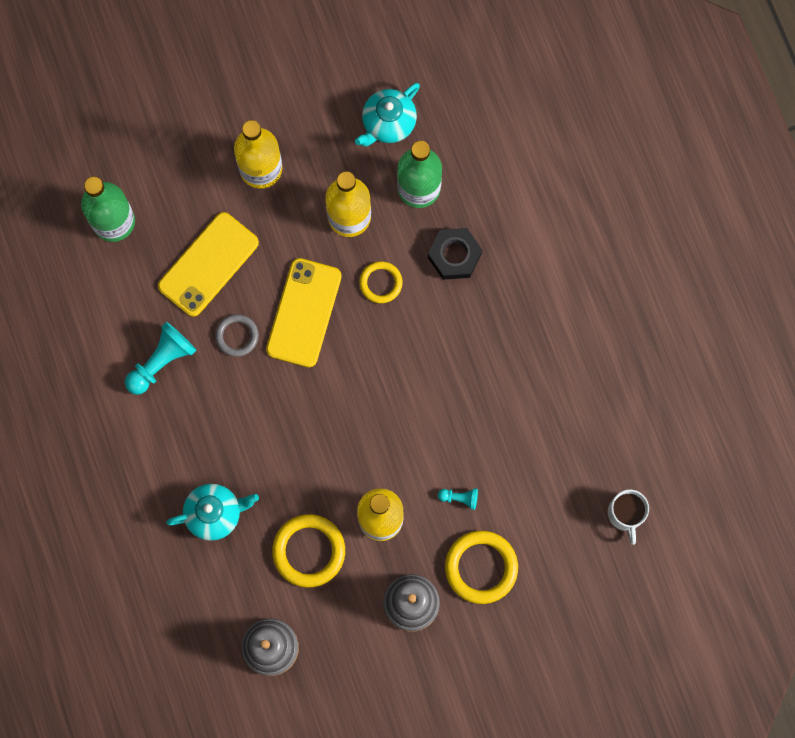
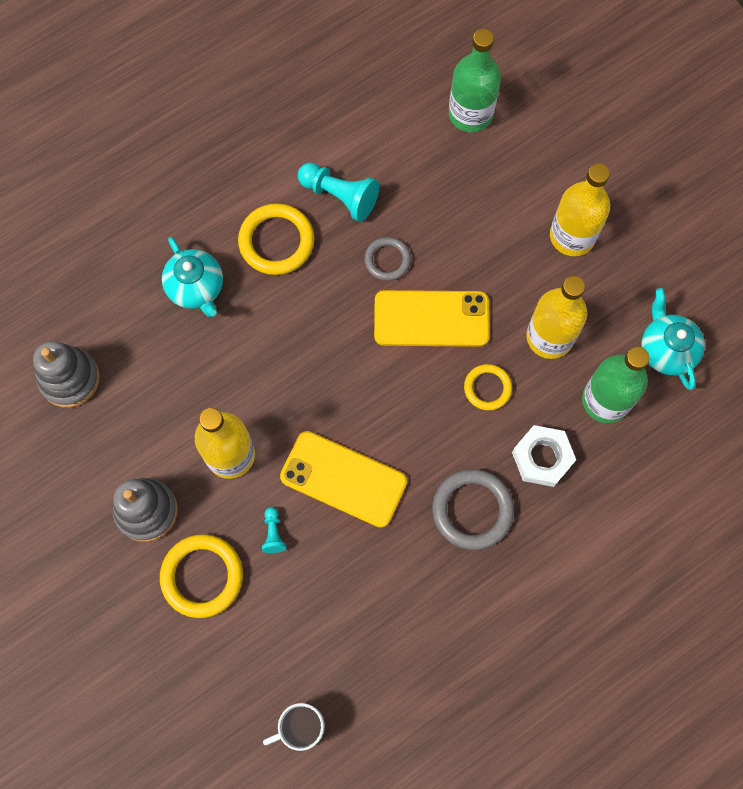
camera: 75 degrees right, 5 degrees down
(208, 264) = (454, 213): yellow phone -> yellow phone (343, 479)
(309, 551) = (179, 390): yellow ring -> yellow ring (276, 241)
(388, 123) = (666, 349): turquoise teapot -> turquoise teapot turned 45 degrees clockwise
(454, 255) = (542, 458): black nut -> white nut
(484, 326) = (472, 510): none -> grey ring

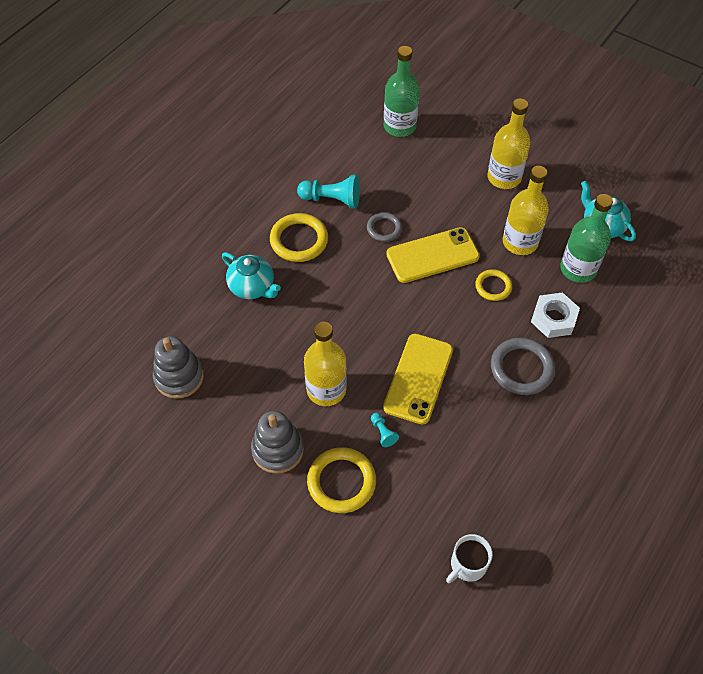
camera: 20 degrees left, 15 degrees down
(343, 479) = (418, 378): yellow phone -> yellow phone turned 75 degrees counterclockwise

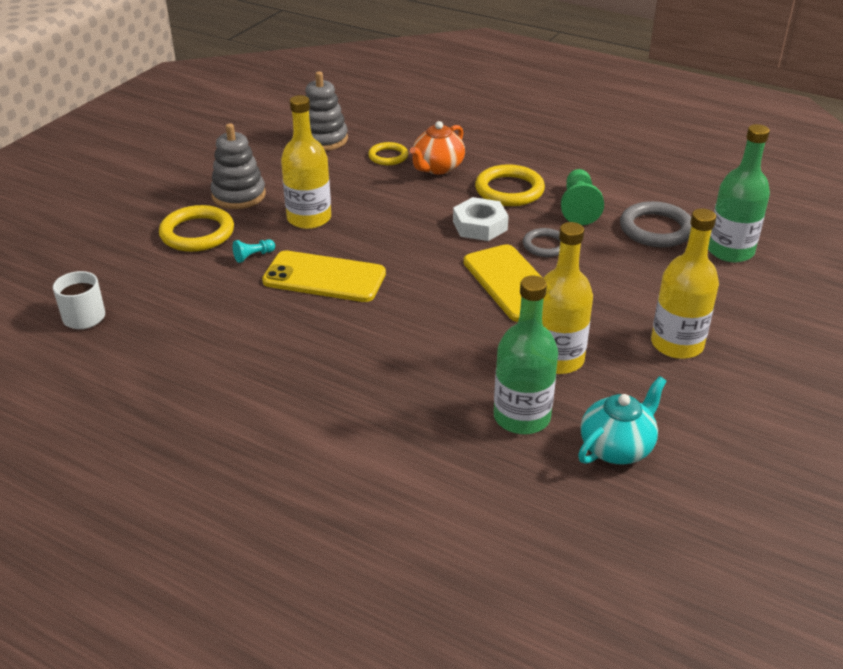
camera: 85 degrees right, 20 degrees down
(252, 287) = (437, 168): turquoise teapot -> orange teapot
(332, 199) = (578, 207): turquoise pawn -> green pawn
(493, 286) = (471, 334): yellow ring -> yellow ring (388, 156)
(521, 368) = (341, 359): grey ring -> grey ring (656, 229)
(553, 318) = (426, 389): white nut -> white nut (480, 225)

